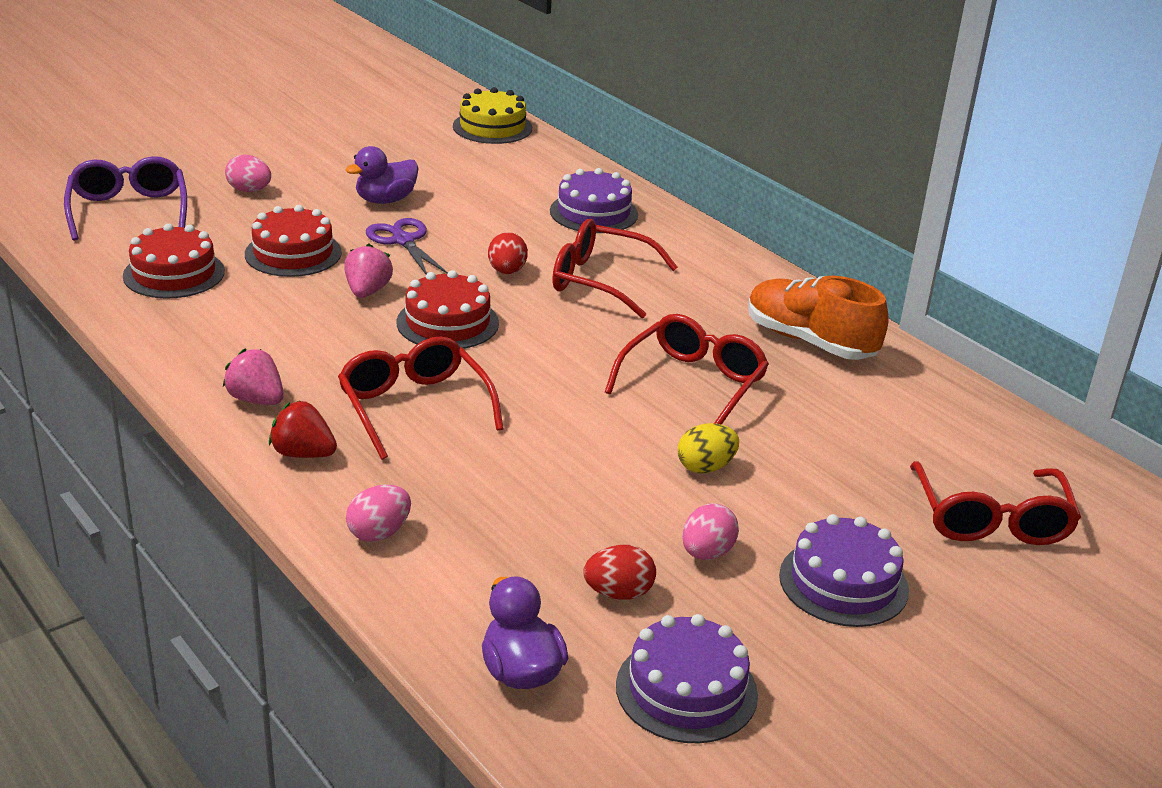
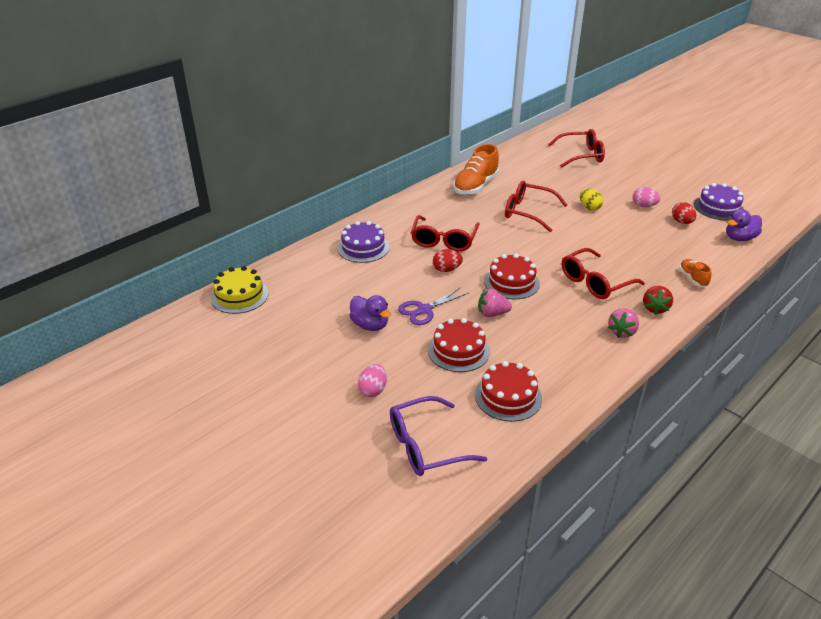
camera: 95 degrees left, 5 degrees up
(379, 533) = (692, 278): pink egg -> orange shoe
(843, 582) = (639, 181): purple cake -> none

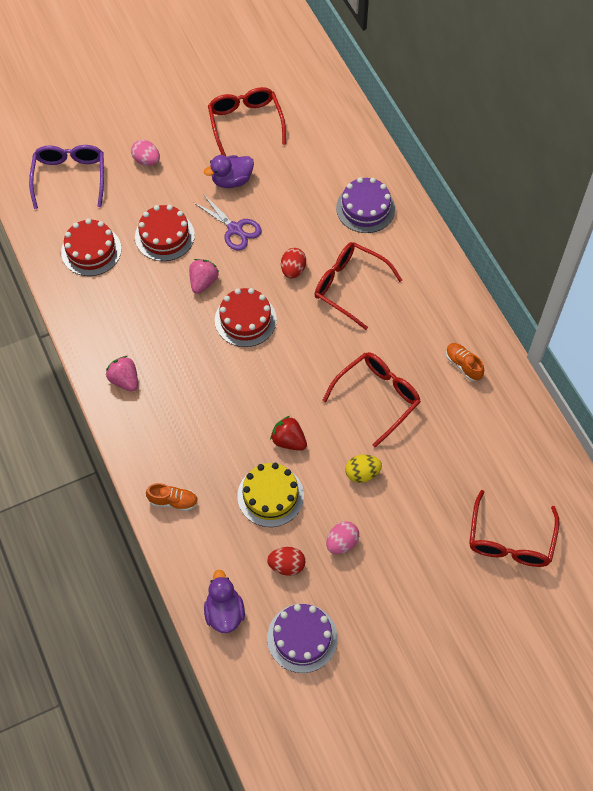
camera: 110 degrees right, 25 degrees up
(239, 296) = (321, 93): yellow cake -> yellow cake (270, 495)
(424, 310) = (235, 229): purple scissors -> purple scissors turned 150 degrees clockwise
(475, 186) = (463, 365): orange shoe -> orange shoe, size x0.52
(595, 282) = (211, 398): red glasses -> red glasses (245, 123)
(655, 308) = (143, 431): red strawberry -> red strawberry (288, 440)

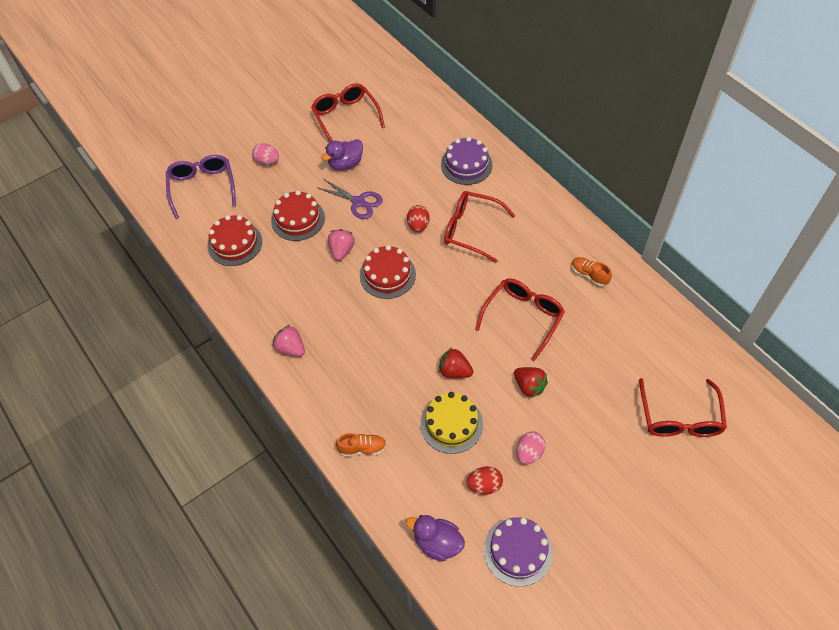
camera: 10 degrees left, 5 degrees down
(224, 612) = (437, 543): purple duck -> purple duck turned 45 degrees counterclockwise
(362, 473) = (529, 386): yellow egg -> red strawberry

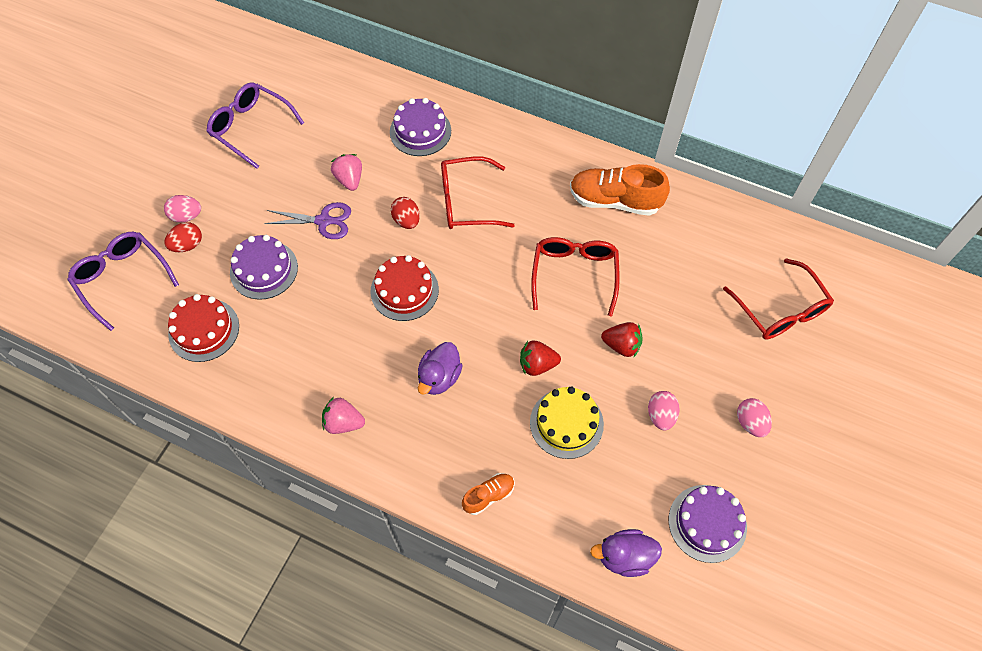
camera: 30 degrees left, 5 degrees up
(298, 219) = (264, 269): red cake -> purple cake
(342, 251) = (337, 285): pink strawberry -> pink strawberry (349, 179)
(345, 117) = (251, 127): red glasses -> purple glasses
(345, 164) = (283, 182): purple duck -> purple duck (439, 377)
(484, 485) = (636, 472): red egg -> red egg (187, 245)
(589, 275) = (614, 201): orange shoe -> orange shoe, size x1.92
(600, 493) = (750, 423): none -> pink egg

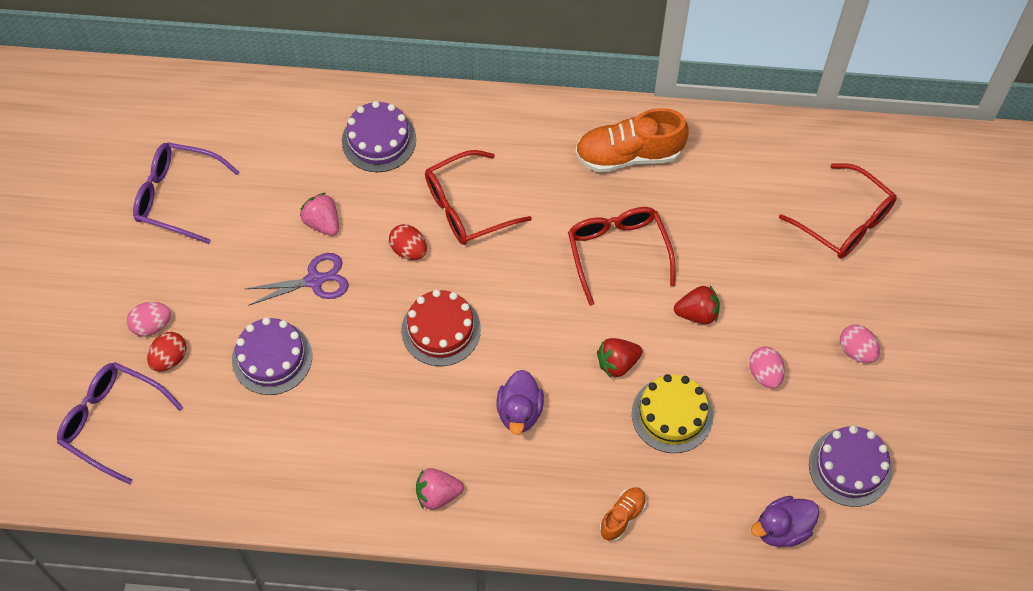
camera: 20 degrees left, 0 degrees up
(204, 330) = (236, 447): red cake -> none

